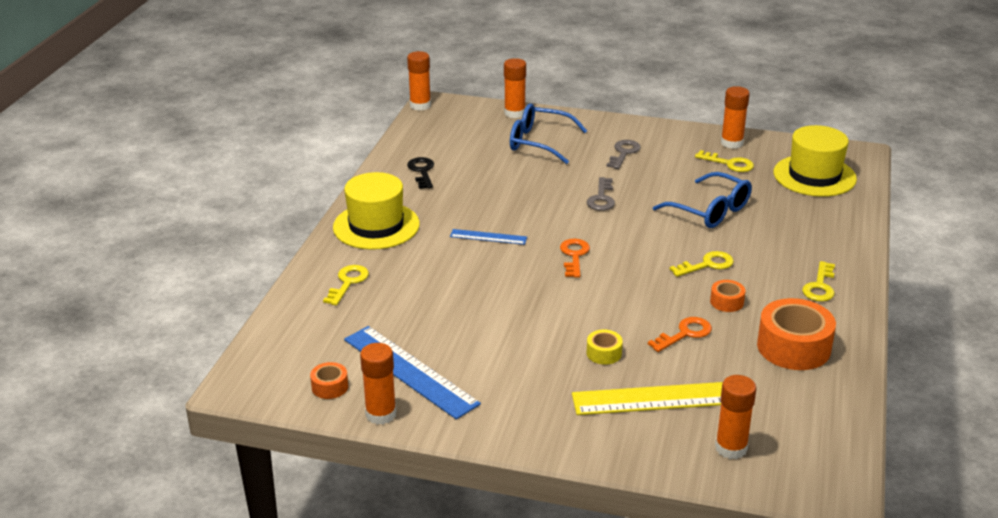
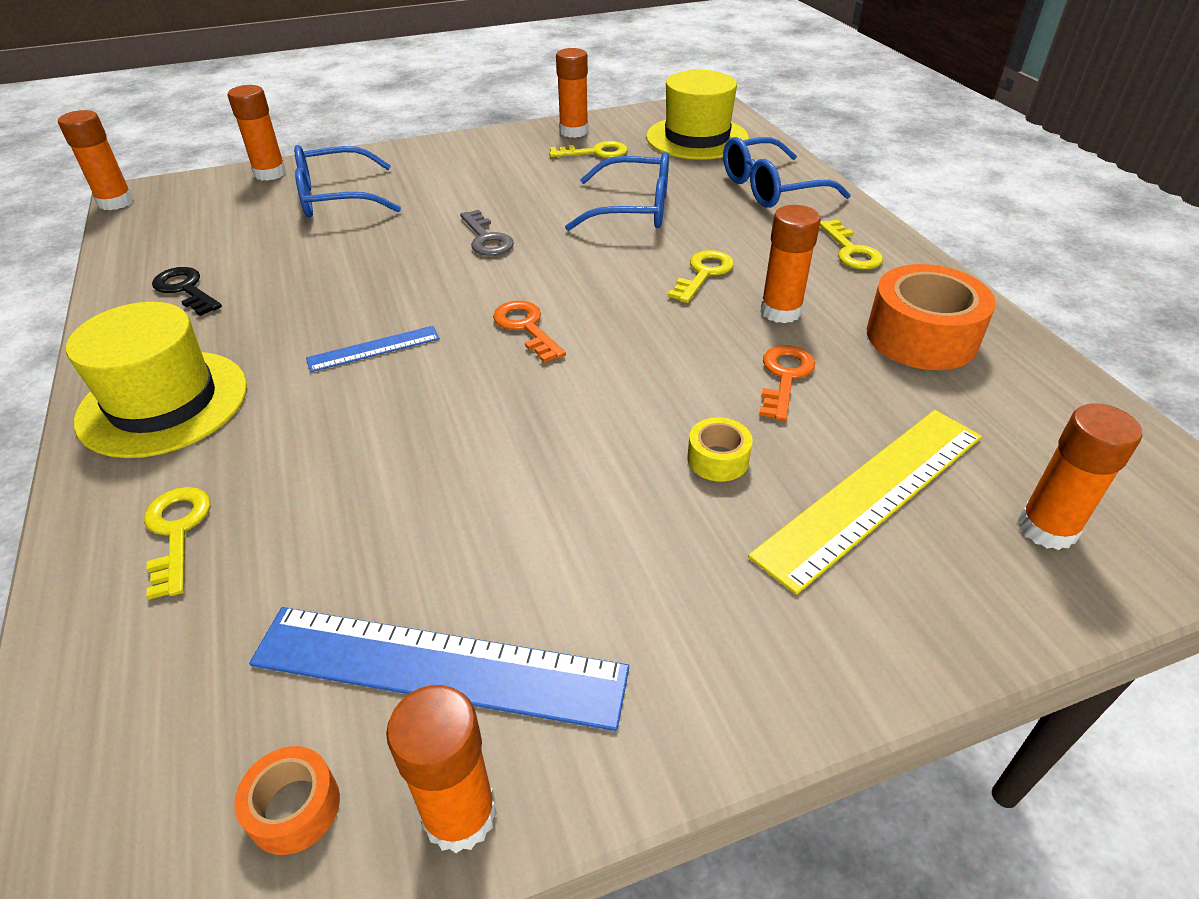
camera: 35 degrees left, 10 degrees up
(624, 153) = (460, 178): grey key -> none
(727, 302) = (780, 311): orange tape -> orange glue stick
(821, 229) = (771, 188): none -> blue glasses

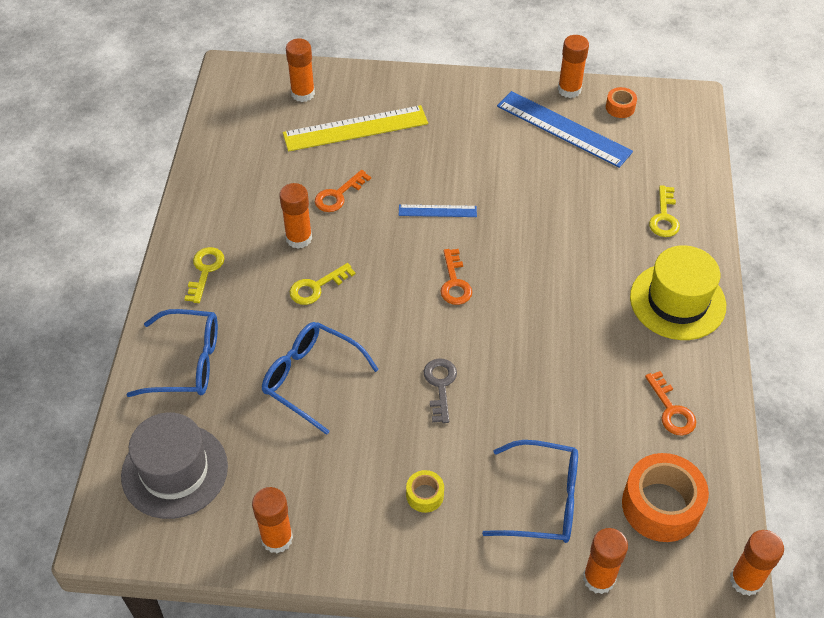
camera: 155 degrees left, 10 degrees up
(186, 289) = (671, 410): black key -> orange key
(374, 349) = (551, 299): blue ruler -> blue ruler (437, 211)
(595, 153) = (283, 484): yellow key -> none
(697, 138) = (174, 471): yellow hat -> grey hat
(718, 459) = (407, 166): yellow tape -> yellow tape (425, 495)
(921, 337) = (242, 192): orange tape -> orange tape (661, 505)

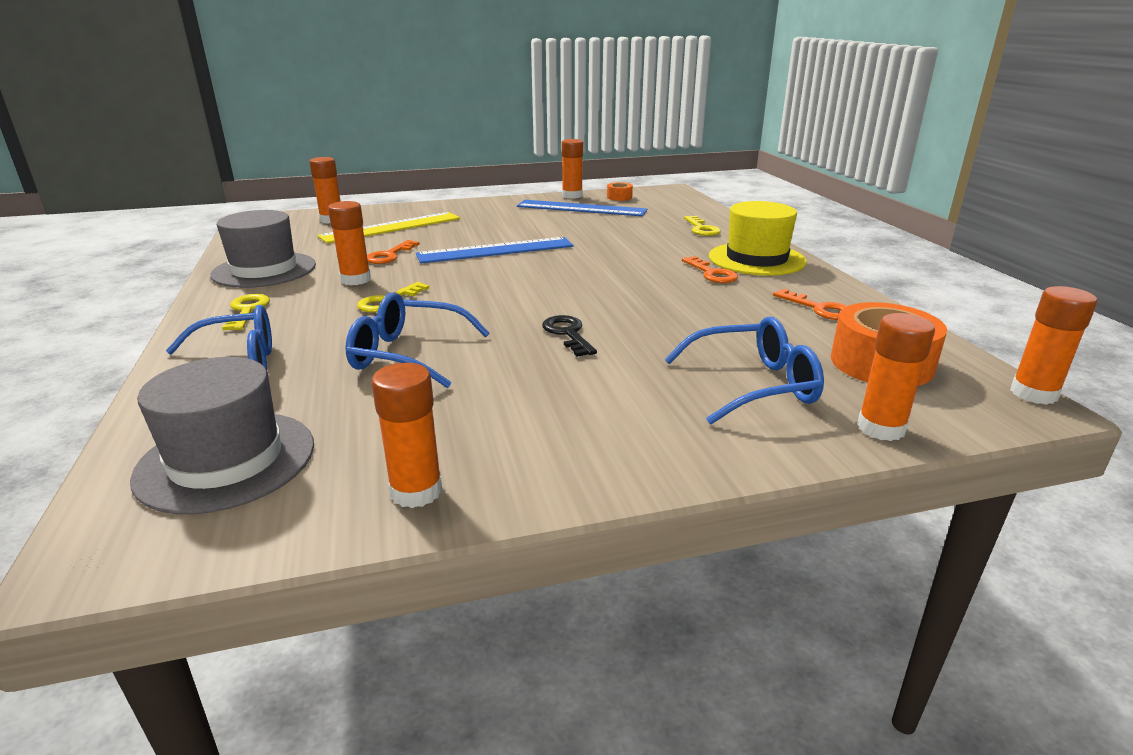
camera: 20 degrees left, 25 degrees down
(226, 196) = (264, 270): none -> grey hat
(425, 495) = (607, 409): yellow tape -> none
(437, 211) = (495, 250): blue ruler -> blue ruler, size x1.95
(440, 385) = (568, 334): grey key -> black key
(454, 282) = (538, 279): orange key -> orange key (711, 273)

